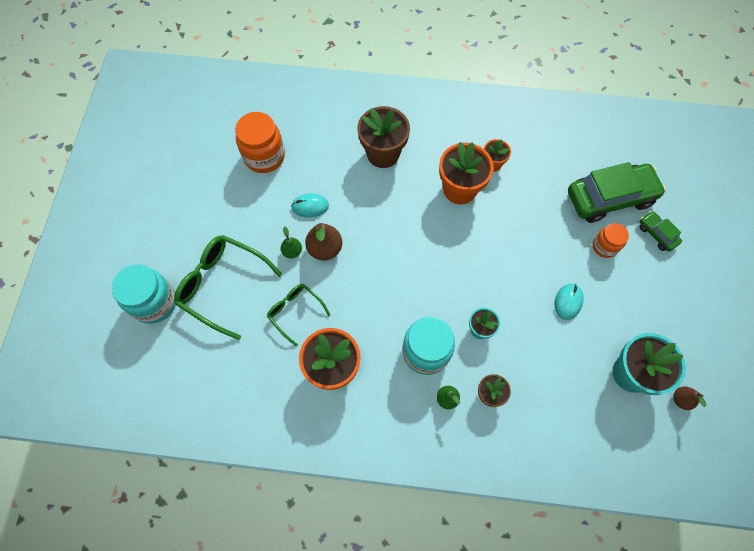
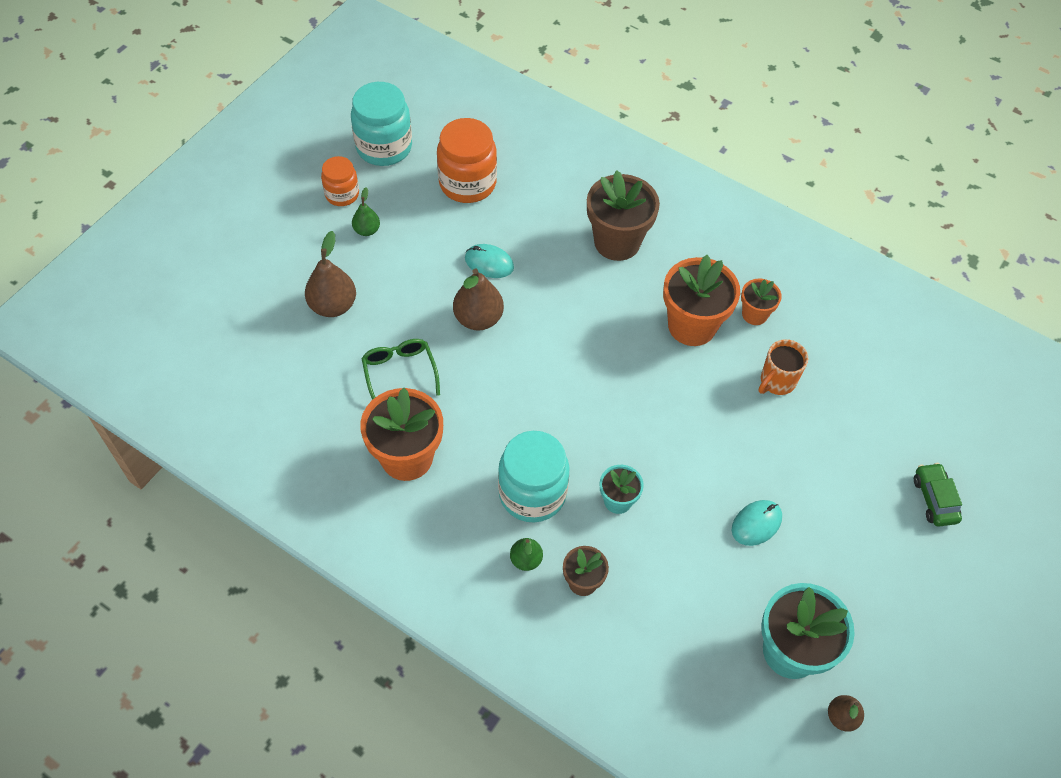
camera: 25 degrees right, 10 degrees down
(154, 302) = (244, 287): turquoise jar -> turquoise jar (384, 147)
(223, 286) = (333, 305): green glasses -> brown pear
(292, 251) = (437, 304): green pear -> green pear (367, 230)
(529, 202) = (776, 381): none -> orange mug
(604, 246) = (849, 480): orange jar -> orange jar (342, 194)
(609, 198) = (893, 425): green car -> none

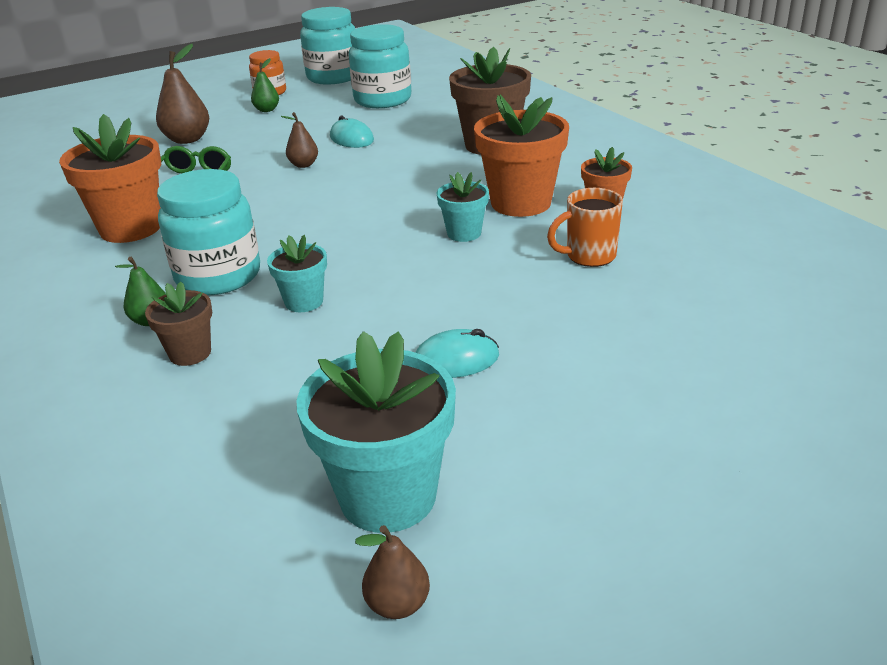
camera: 30 degrees right, 25 degrees down
(467, 183) = (382, 100): orange jar -> turquoise jar
(478, 318) = (303, 165): brown pear -> brown pear, size x0.58
(675, 380) = (464, 233): none -> turquoise flower pot
(934, 499) = (748, 401): green car -> none

